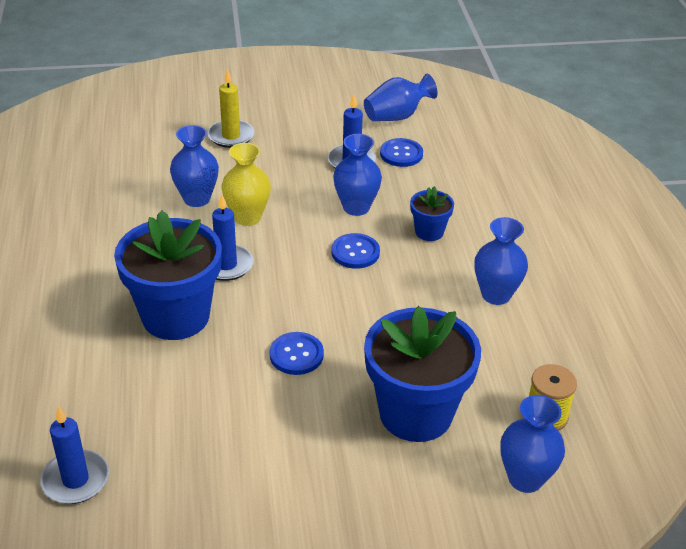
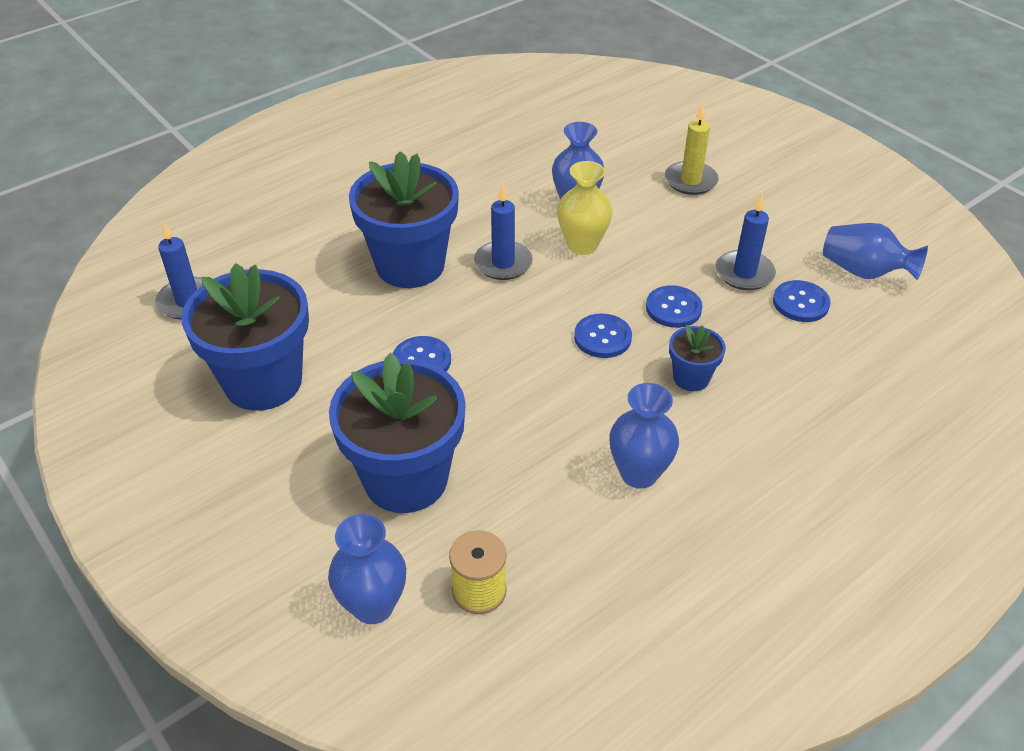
camera: 60 degrees right, 5 degrees up
(236, 461) = (263, 382): none -> blue flower pot
(356, 207) = (673, 308): blue vase -> blue button

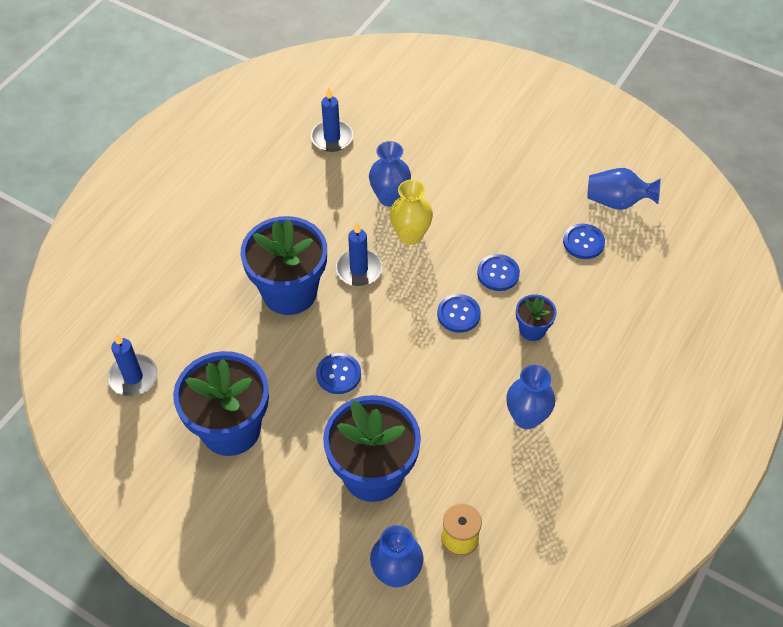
camera: 20 degrees left, 10 degrees up
(690, 181) = (466, 150): yellow candle -> none
(744, 273) = (536, 227): blue candle -> blue candle (332, 138)

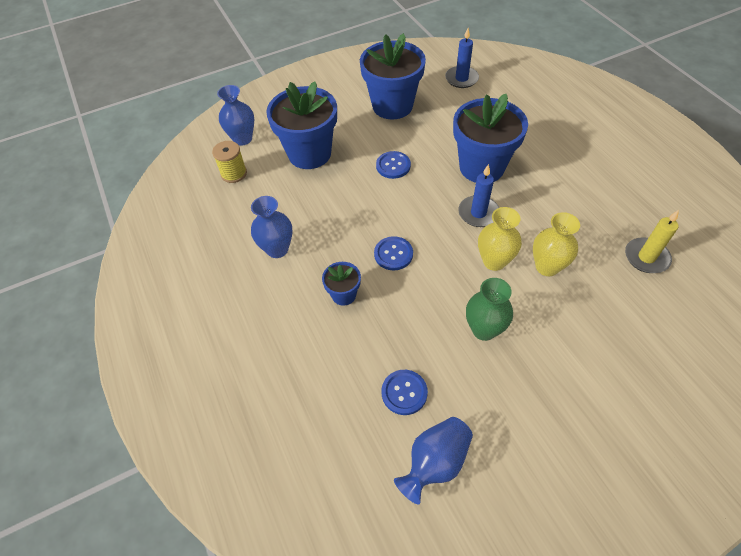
camera: 125 degrees right, 0 degrees up
(332, 138) = (646, 257): blue candle -> yellow candle
(389, 197) = (547, 267): blue vase -> yellow vase
(487, 216) = (484, 329): none -> green vase
(498, 273) = (414, 302): blue button -> none

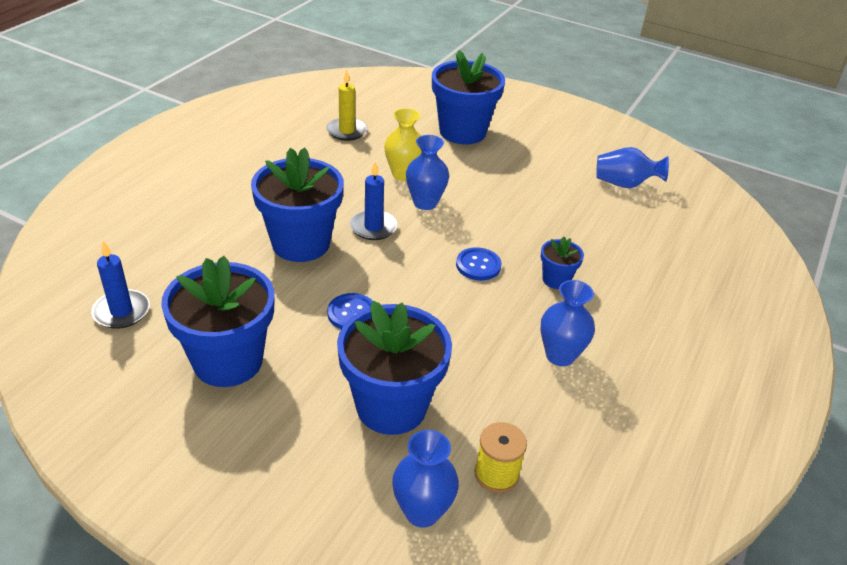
camera: 130 degrees left, 15 degrees down
(404, 392) = (597, 213): blue button -> none
(484, 329) = (500, 190): green vase -> none
(494, 261) = (425, 203): yellow vase -> blue vase
(613, 360) = (462, 132): none -> blue flower pot

